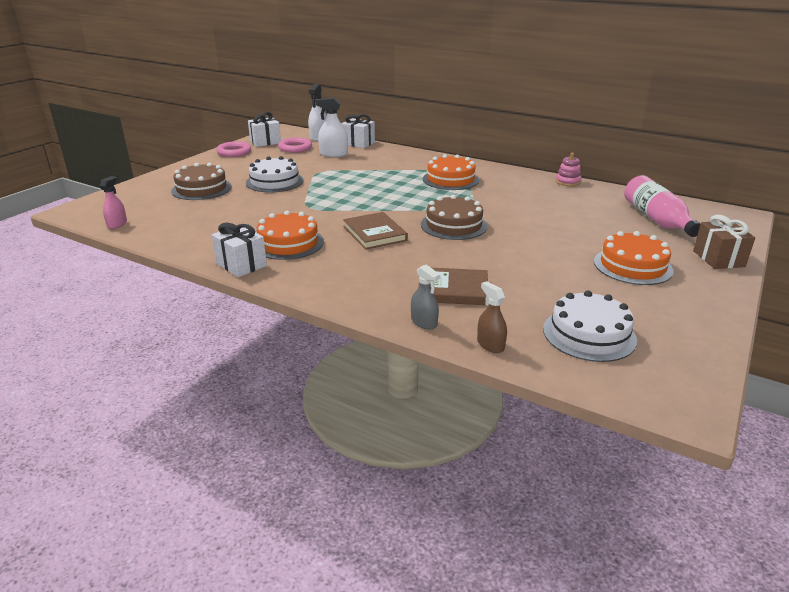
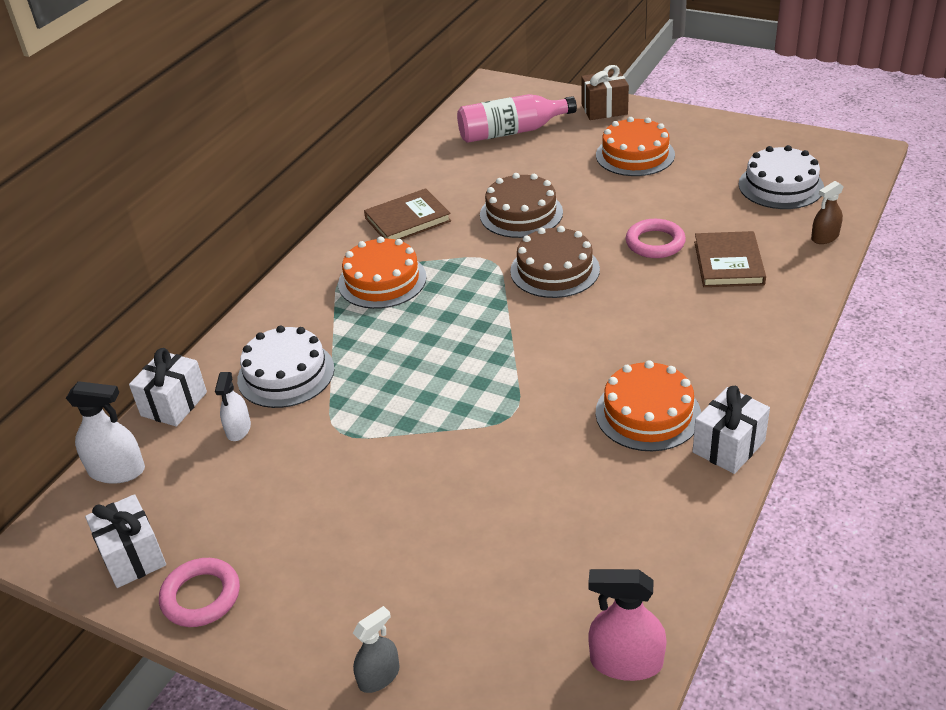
camera: 90 degrees left, 10 degrees up
(117, 224) = (626, 662): pink spray bottle -> pink spray bottle, size x1.52
(201, 189) = (435, 586): brown cake -> brown cake (521, 213)
(274, 181) = (393, 484): white cake -> white cake (286, 374)
(295, 148) = (188, 494): pink ring -> pink ring (655, 243)
(333, 154) = (238, 429): white spray bottle -> white spray bottle, size x0.66
(374, 233) = (596, 335): brown book -> brown book (408, 220)
(424, 322) = (804, 278): grey spray bottle -> grey spray bottle (379, 676)
(568, 182) = (391, 182): pink stacking toy -> none

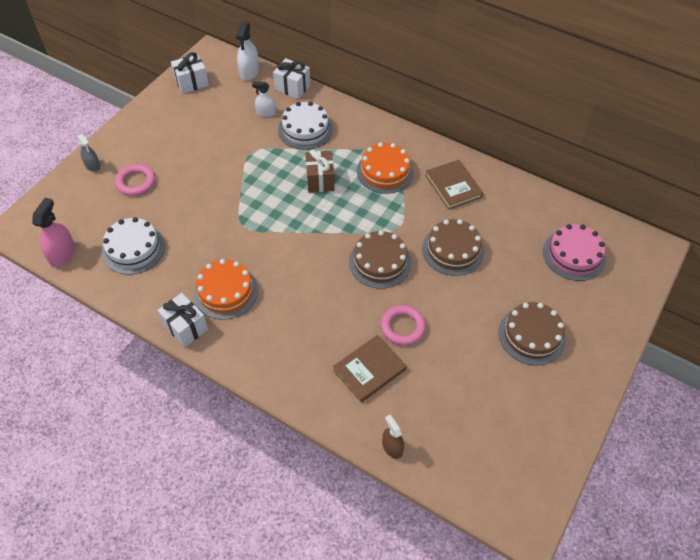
camera: 90 degrees right, 15 degrees up
(201, 596) = (160, 106): pink ring -> pink ring (136, 182)
(511, 132) = (574, 255): pink bottle -> pink cake
(604, 109) = (611, 325): brown gift -> brown gift (320, 180)
(635, 155) = (531, 335): orange cake -> brown cake
(728, 263) = (369, 369): brown book -> brown book turned 45 degrees counterclockwise
(780, 186) = (473, 435): white cake -> white cake (133, 249)

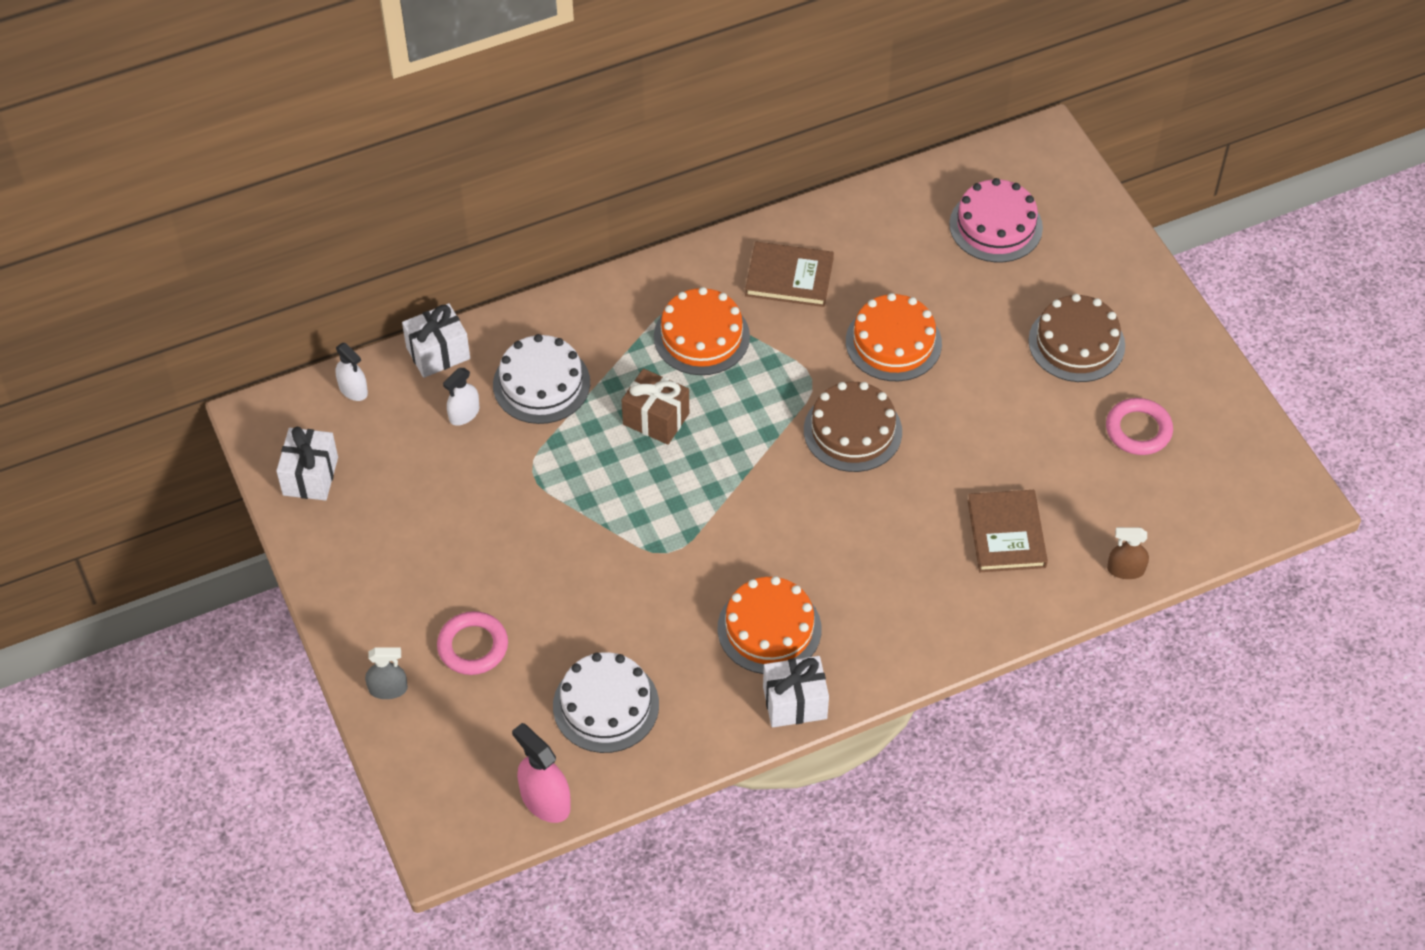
camera: 55 degrees left, 0 degrees up
(249, 72) = (353, 389): white spray bottle -> white spray bottle, size x0.66
(402, 327) = (970, 464): pink ring -> pink ring (1138, 430)
(453, 250) = (893, 342): brown cake -> orange cake

